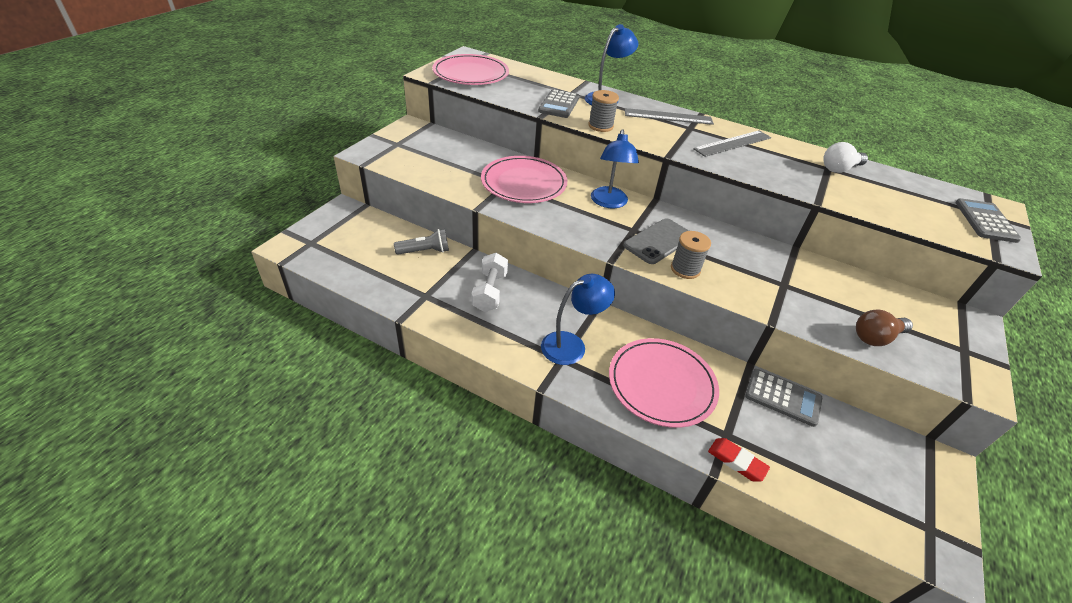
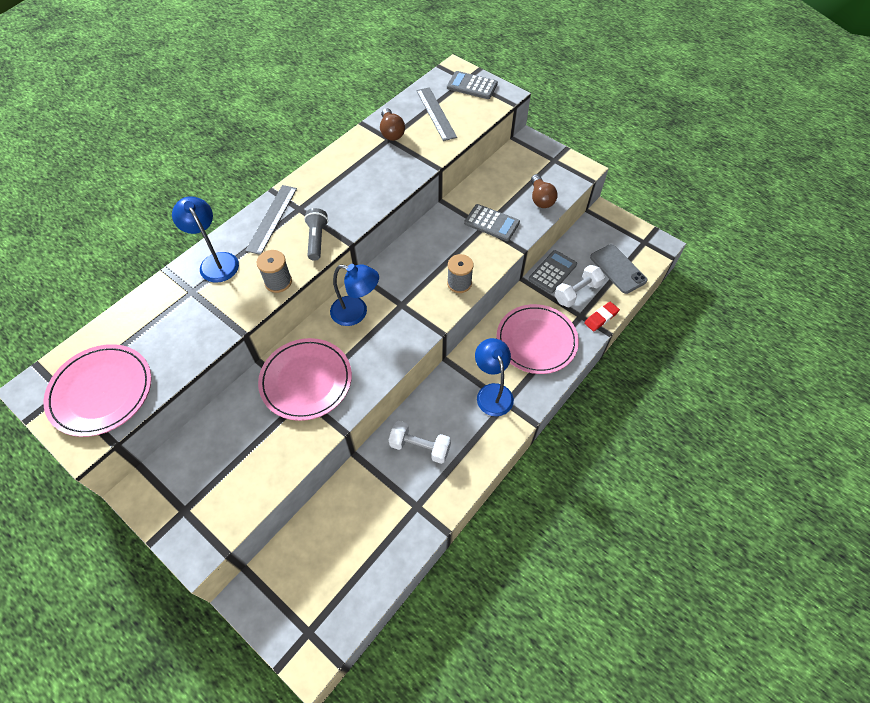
camera: 75 degrees left, 15 degrees up
(425, 251) = (348, 503): grey flashlight -> grey flashlight (317, 239)
(559, 104) = (218, 309): grey calculator -> grey calculator (492, 223)
(658, 241) = (421, 290): grey phone -> grey phone (618, 269)
(733, 143) = (336, 186): grey ruler -> grey ruler (436, 113)
(764, 429) = (577, 293): none -> white dumbbell
(839, 169) = (391, 132): white light bulb -> brown light bulb

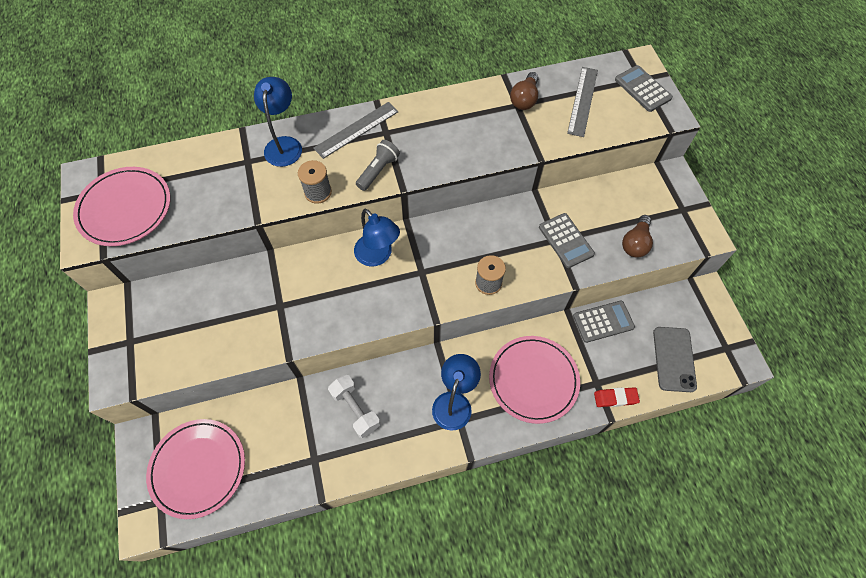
camera: 35 degrees right, 5 degrees up
(306, 381) = (293, 292): pink plate -> pink plate (198, 468)
(577, 293) = (611, 357): white dumbbell -> none

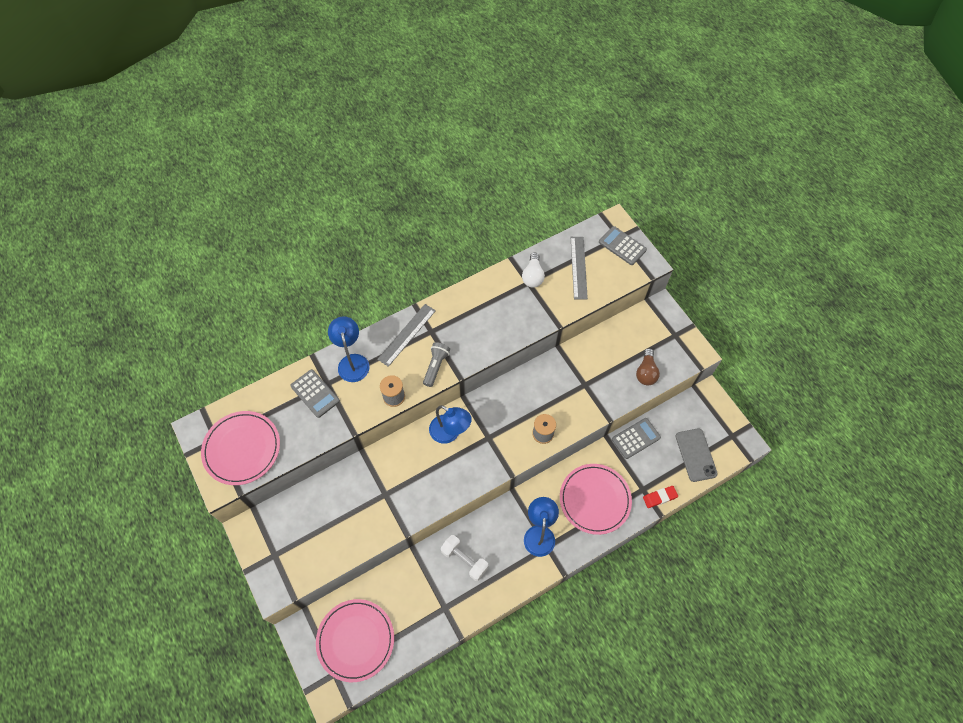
camera: 15 degrees left, 0 degrees up
(524, 99) = (533, 276): brown light bulb -> white light bulb
(566, 240) = (593, 383): grey calculator -> grey calculator (315, 393)

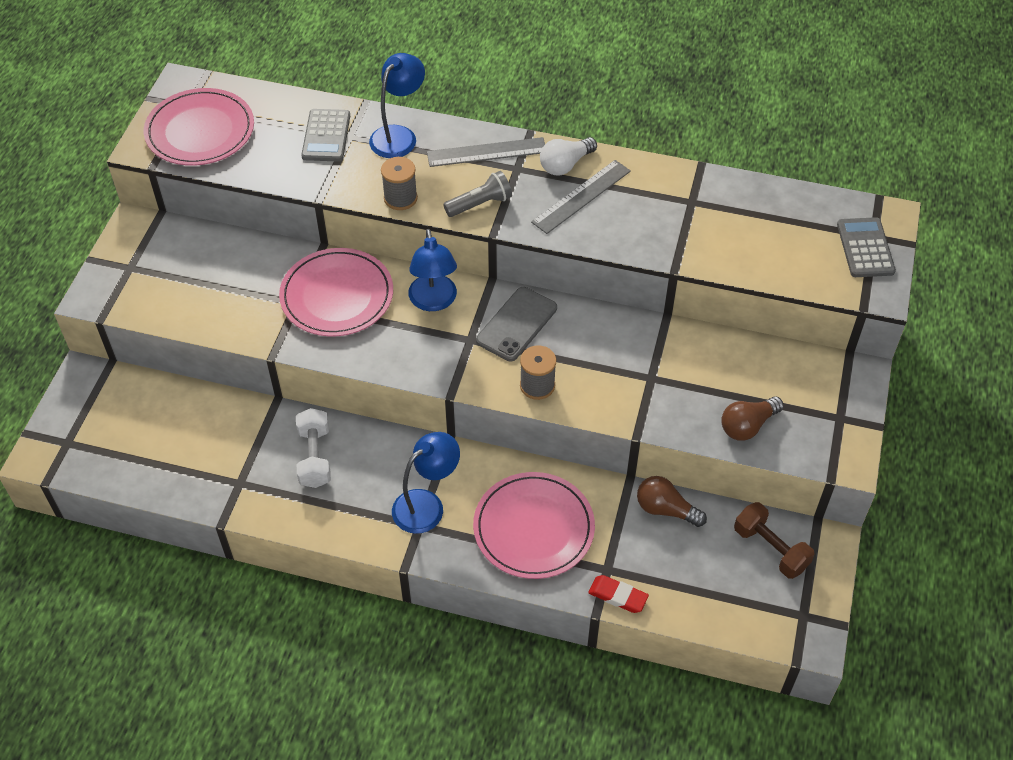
camera: 45 degrees right, 10 degrees down
(355, 640) = (121, 431): pink plate -> pink plate (337, 296)
(533, 276) = (706, 199): white light bulb -> white light bulb (565, 165)
(578, 267) = (776, 230): grey ruler -> grey ruler (581, 196)
(636, 438) = (665, 509): grey calculator -> brown light bulb
(691, 417) = (770, 549): none -> brown dumbbell
(695, 455) = (724, 593): grey phone -> grey phone (516, 324)

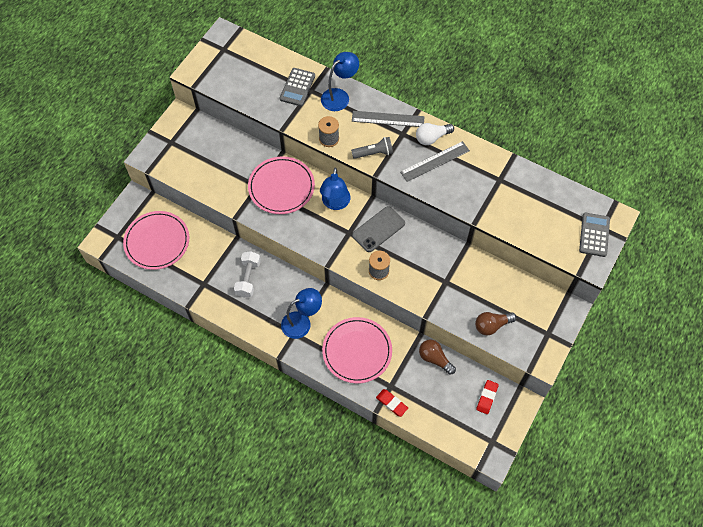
camera: 15 degrees right, 10 degrees up
(200, 131) = (226, 68): pink plate -> pink plate (157, 242)
(770, 549) = (487, 397): brown dumbbell -> red eraser

